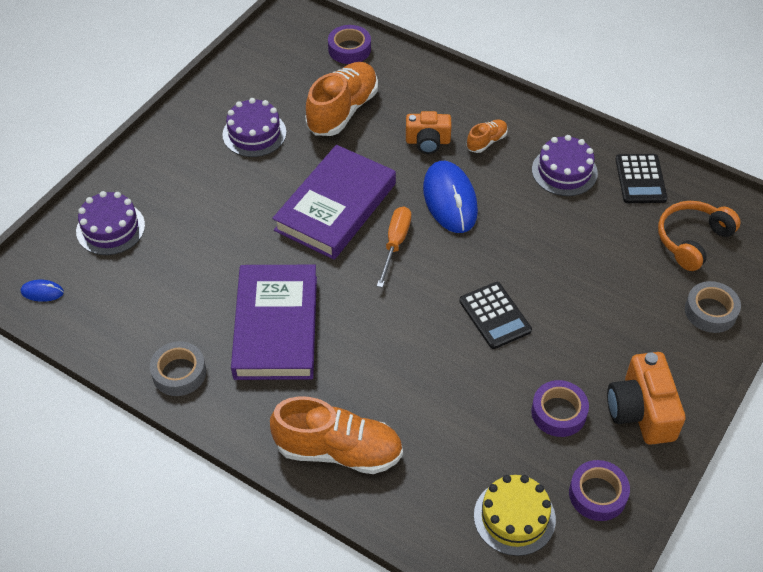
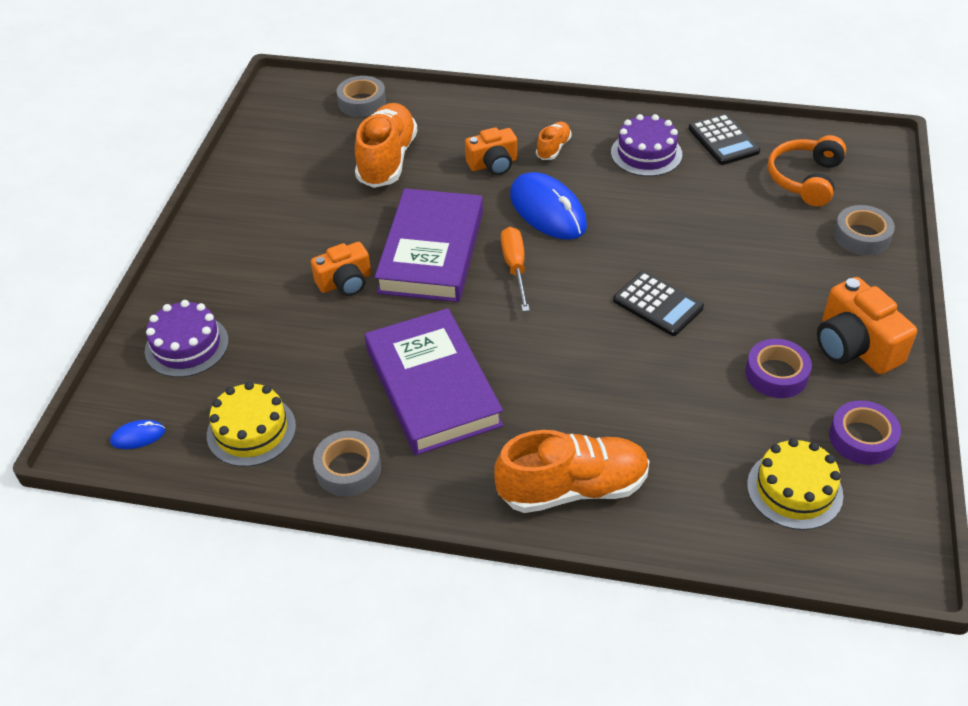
camera: 20 degrees left, 5 degrees down
(124, 316) = (251, 430): none -> yellow cake
(254, 133) = (302, 207): purple cake -> none
(254, 213) = (345, 282): none -> orange camera
(349, 49) = (362, 102): purple tape -> grey tape

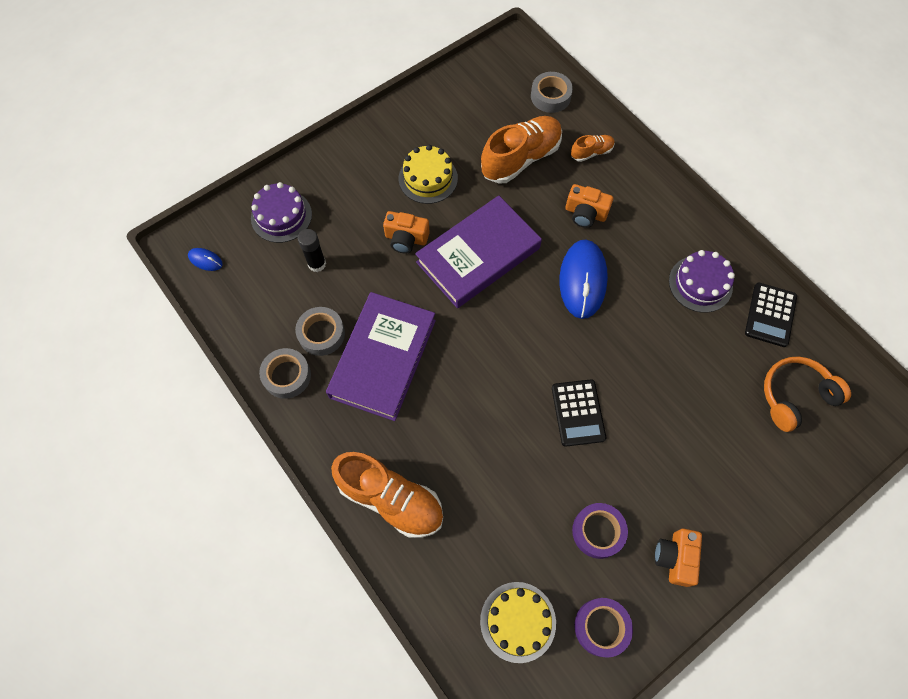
camera: 40 degrees right, 20 degrees up
(251, 430) = (262, 305): yellow cake -> yellow cake (428, 178)
(273, 359) = (317, 264): none -> black glue stick
(515, 268) = (516, 309): orange screwdriver -> none
(553, 148) = (639, 230): orange shoe -> orange shoe (591, 152)
(855, 346) = (675, 558): orange camera -> orange camera, size x0.67
(861, 236) = (782, 477): grey tape -> grey tape (321, 334)

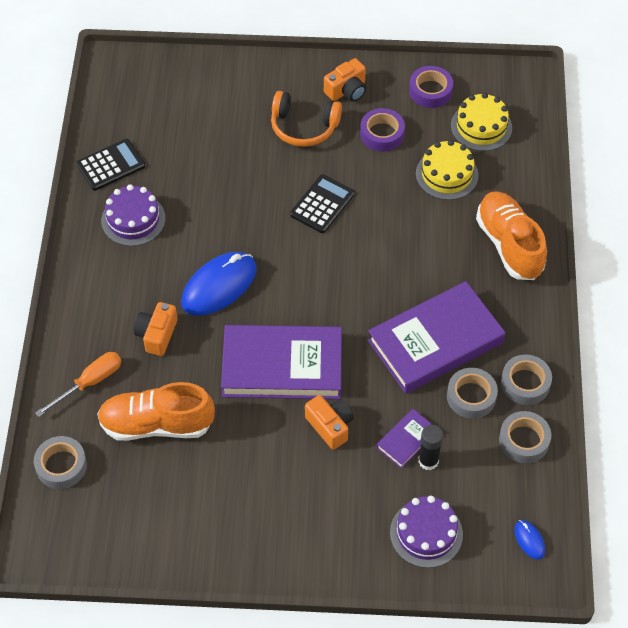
camera: 140 degrees left, 10 degrees down
(257, 328) = (524, 440): none -> grey tape
(344, 267) = (406, 440): none -> purple book
(428, 178) = (258, 469): yellow cake -> yellow cake (447, 174)
(585, 213) = (157, 335): orange camera -> orange camera turned 135 degrees counterclockwise
(591, 152) = (90, 382): orange shoe -> orange screwdriver
(795, 396) = (160, 111): orange headphones -> orange headphones (303, 127)

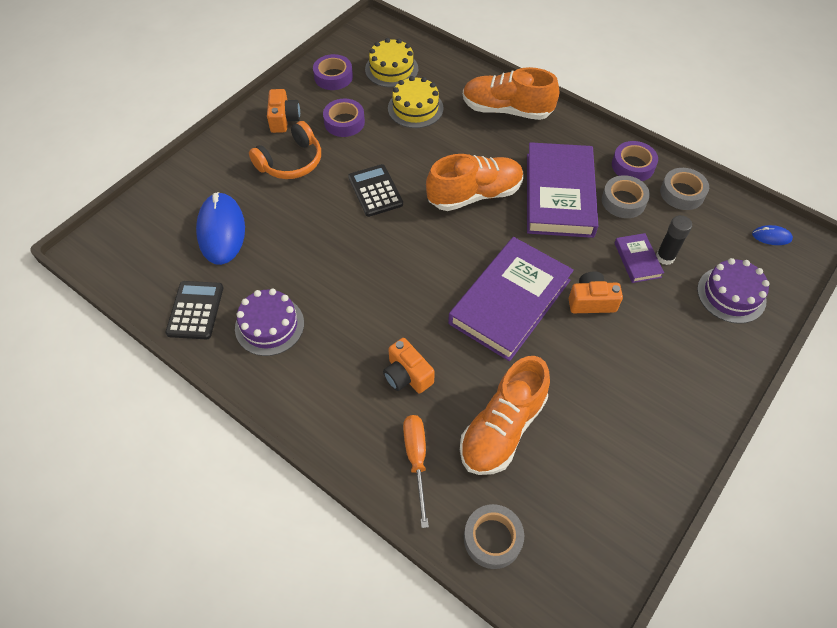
camera: 55 degrees left, 0 degrees up
(219, 286) = (394, 301): blue mouse -> blue mouse (221, 231)
(379, 278) = (475, 195): none -> orange shoe
(525, 383) = (633, 166): grey tape -> purple tape

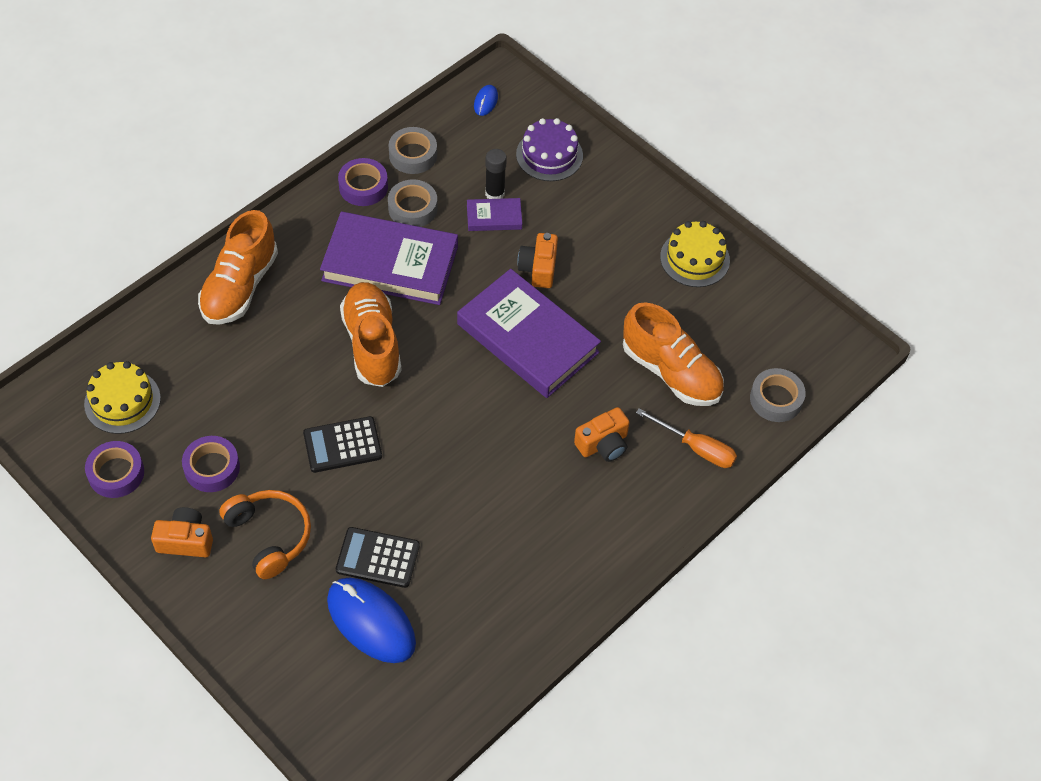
camera: 85 degrees left, 0 degrees up
(195, 310) = (488, 651): black calculator -> black calculator (378, 558)
(221, 231) = (371, 622): blue mouse -> blue mouse turned 45 degrees clockwise
(269, 325) = (522, 572): purple cake -> none
(415, 108) = (208, 383): yellow cake -> yellow cake (695, 258)
(416, 459) = (696, 448): orange screwdriver -> orange screwdriver turned 150 degrees counterclockwise

